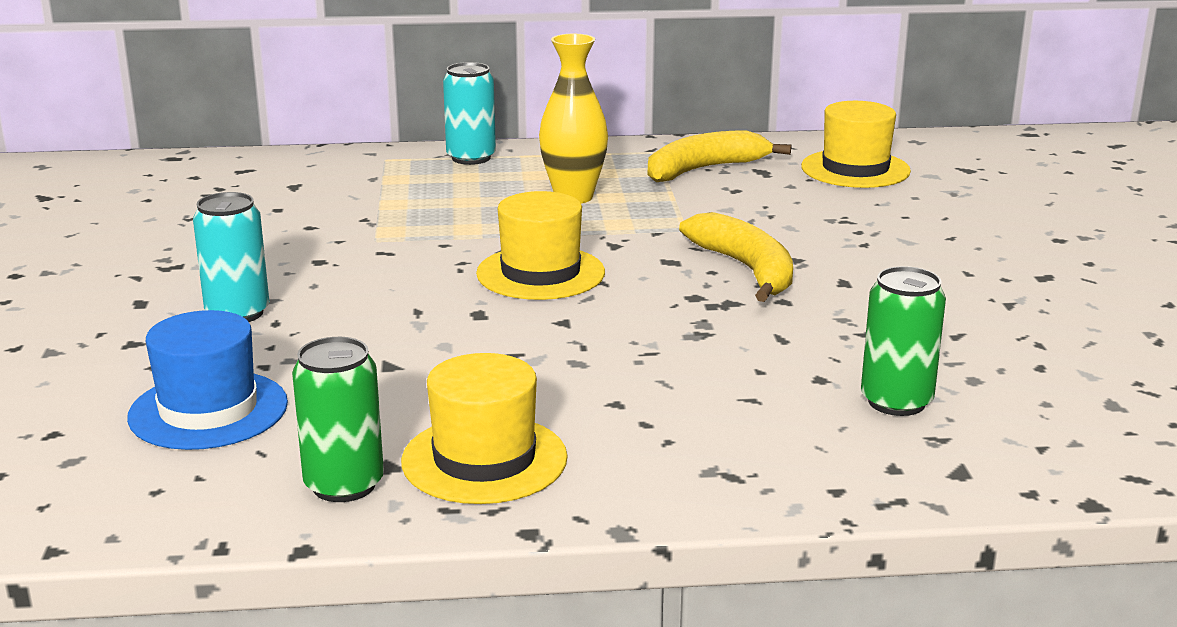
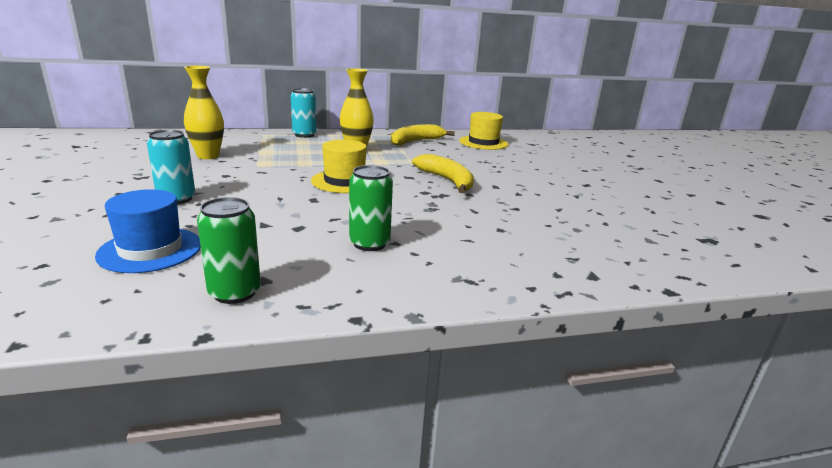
camera: 10 degrees left, 0 degrees up
(284, 216) = (208, 156): none -> yellow vase
(484, 459) = (323, 275): yellow hat -> none
(896, 402) = (543, 240): green can -> green can (369, 243)

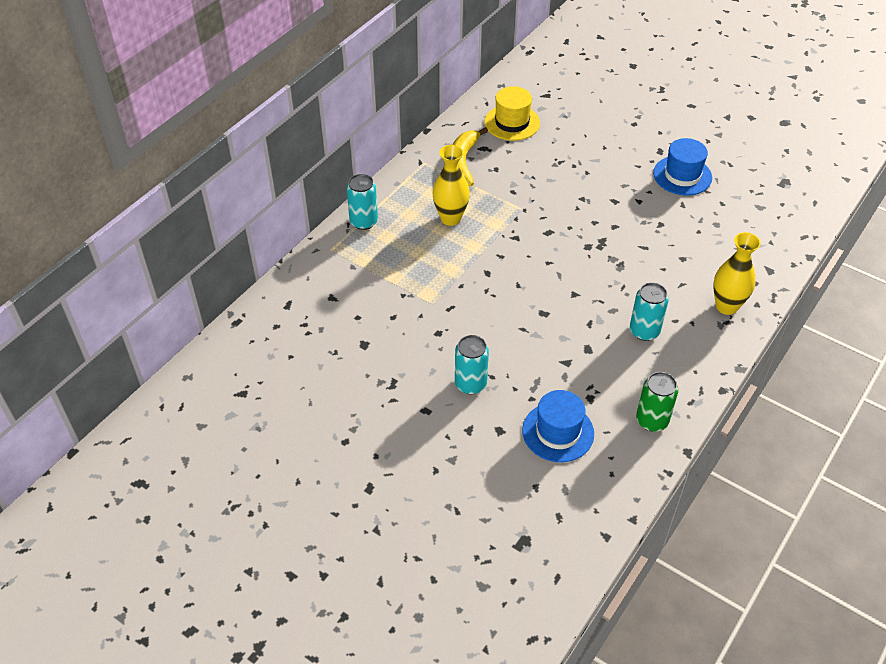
camera: 40 degrees left, 25 degrees up
(208, 156) = (370, 319): yellow vase -> yellow vase (726, 306)
(344, 181) = (522, 274): yellow hat -> none
(369, 243) = (644, 331): green can -> turquoise can
(447, 180) = (578, 217): yellow banana -> none
(587, 199) = (682, 175): none -> blue hat

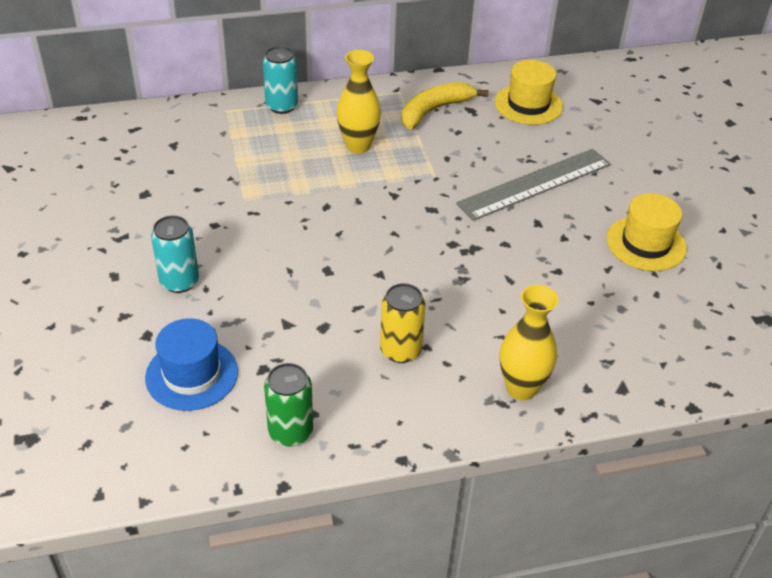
camera: 40 degrees right, 5 degrees down
(582, 176) = (535, 184): none -> grey ruler
(644, 331) = (400, 350): turquoise can -> yellow can
(682, 175) = (646, 243): blue hat -> yellow hat

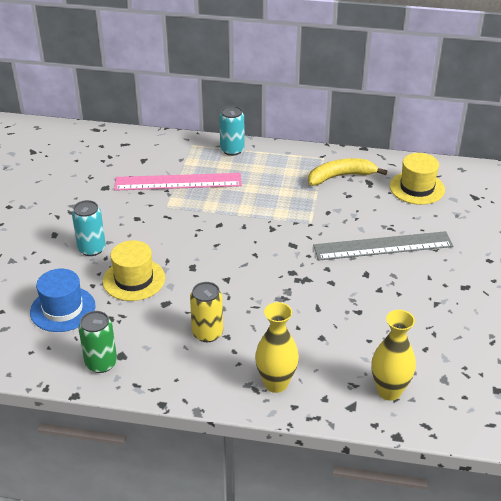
camera: 25 degrees right, 5 degrees down
(238, 163) = (178, 182): none -> pink ruler
(358, 146) = (268, 189): yellow vase -> yellow vase (389, 391)
(646, 243) = (442, 310): yellow hat -> yellow hat (134, 279)

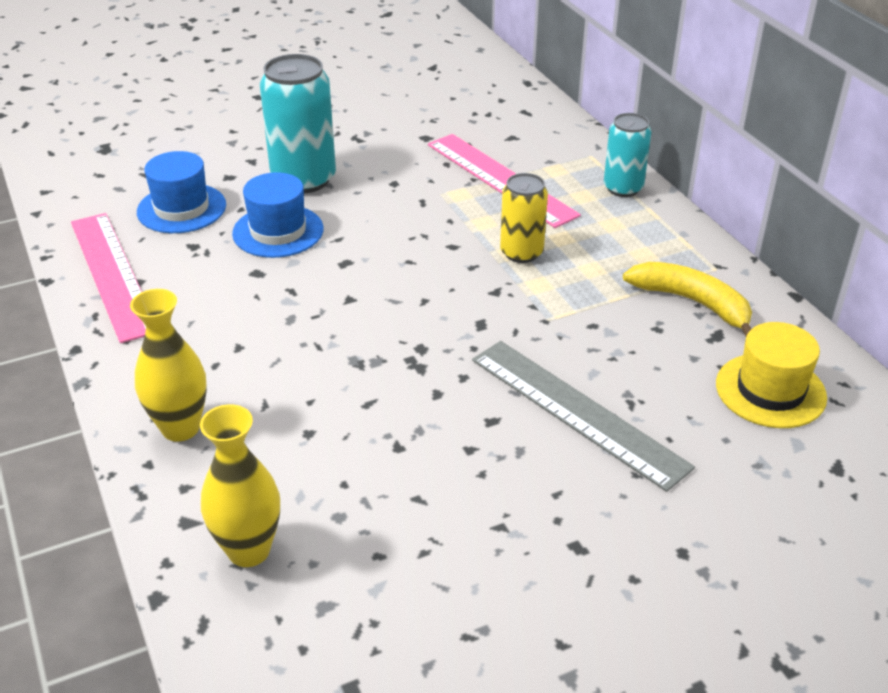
camera: 55 degrees right, 0 degrees up
(92, 249) = (303, 179): turquoise can -> turquoise can, size x1.64
(101, 363) = (112, 274): green can -> pink ruler
(134, 279) = (278, 231): yellow hat -> blue hat
(207, 333) = (230, 329): yellow can -> yellow can (521, 252)

